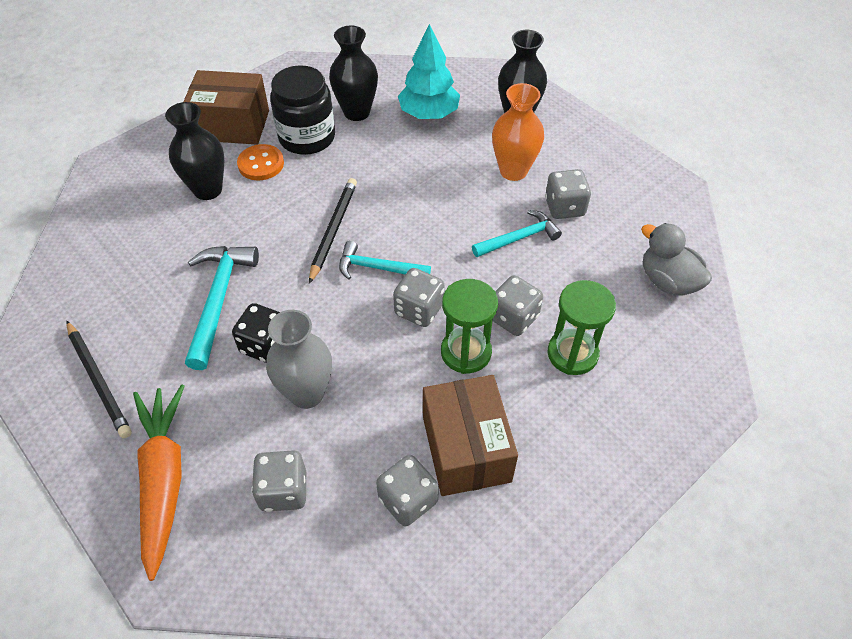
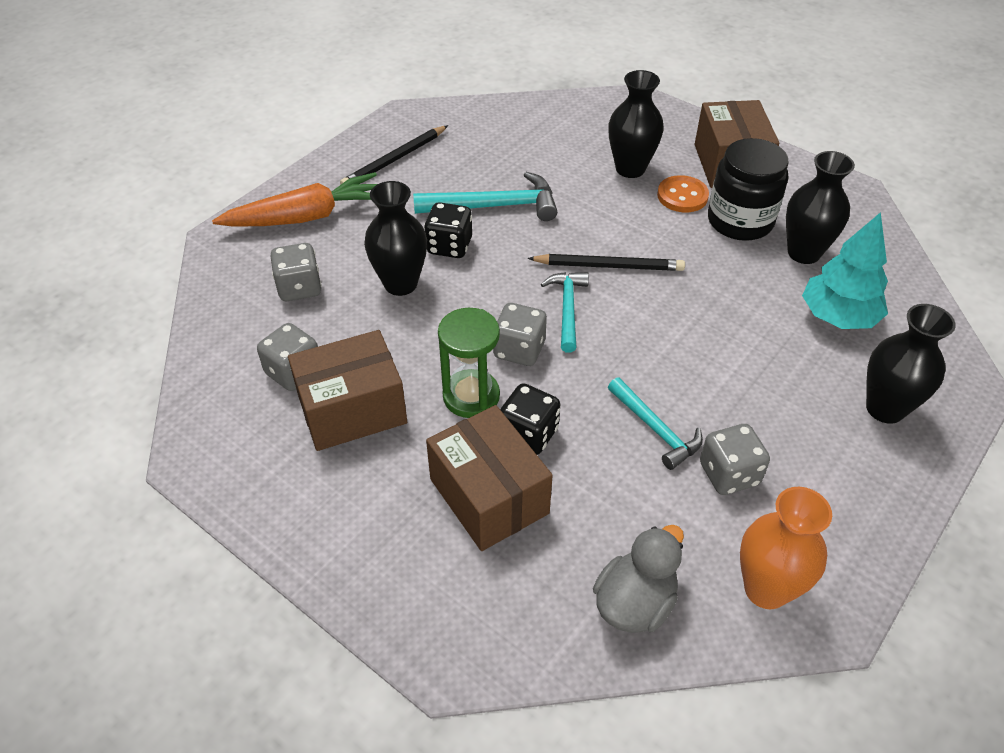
camera: 80 degrees right, 5 degrees down
(307, 393) = (400, 284): grey vase -> black vase
(513, 171) = (773, 413): orange vase -> orange vase (766, 589)
(513, 318) = (528, 434): grey dice -> black dice
(572, 354) = (489, 496): green hourglass -> brown box

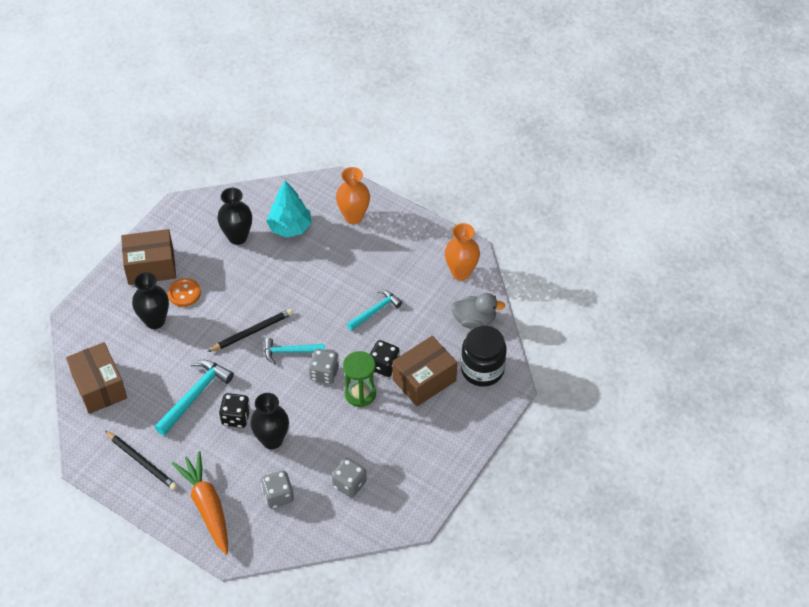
camera: 95 degrees left, 5 degrees up
(352, 410) = (374, 449): brown box -> brown box (99, 387)
(495, 206) = (195, 395): turquoise hammer -> turquoise hammer turned 45 degrees clockwise
(608, 266) = (252, 332): black pencil -> black pencil turned 60 degrees clockwise
(635, 603) = (474, 320): grey duck -> grey duck turned 150 degrees clockwise
(729, 474) = (400, 282): grey dice -> none
(740, 221) = (209, 265): black jar -> black jar (482, 369)
(885, 408) = (353, 216): black vase -> orange vase

